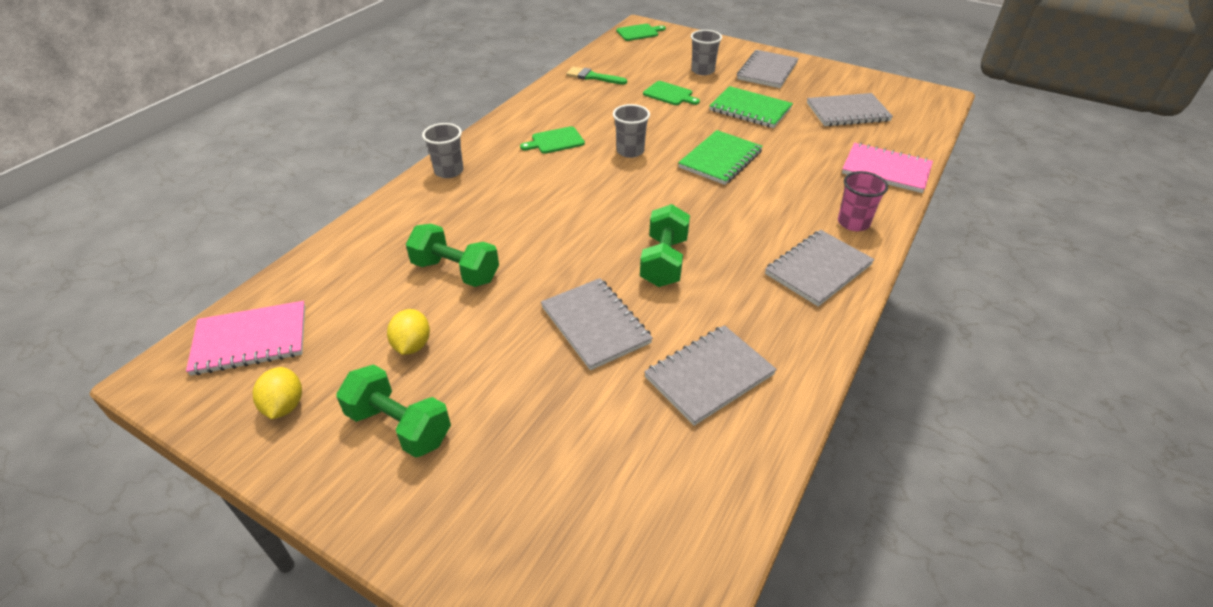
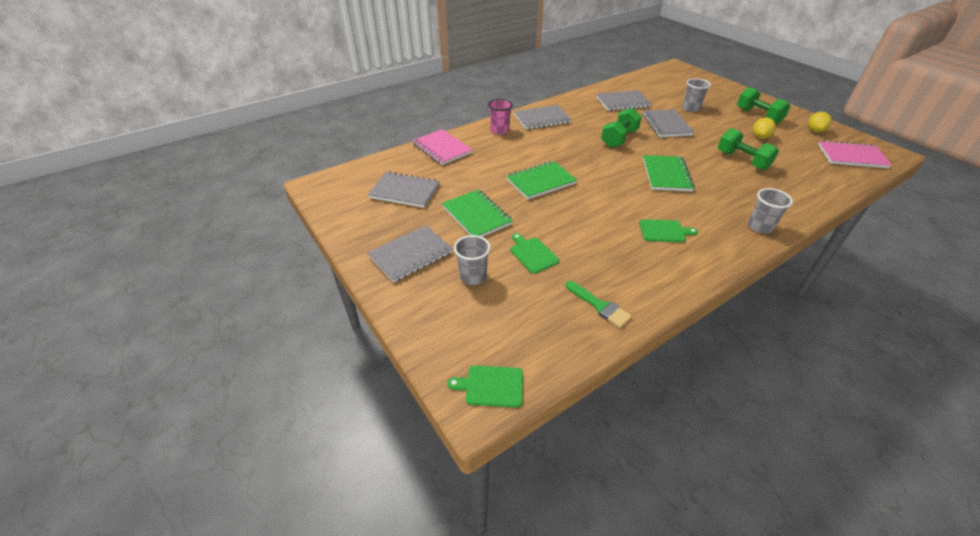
camera: 155 degrees left, 0 degrees up
(569, 212) = (666, 175): none -> green notebook
(630, 151) = (604, 205): grey cup -> grey cup (690, 108)

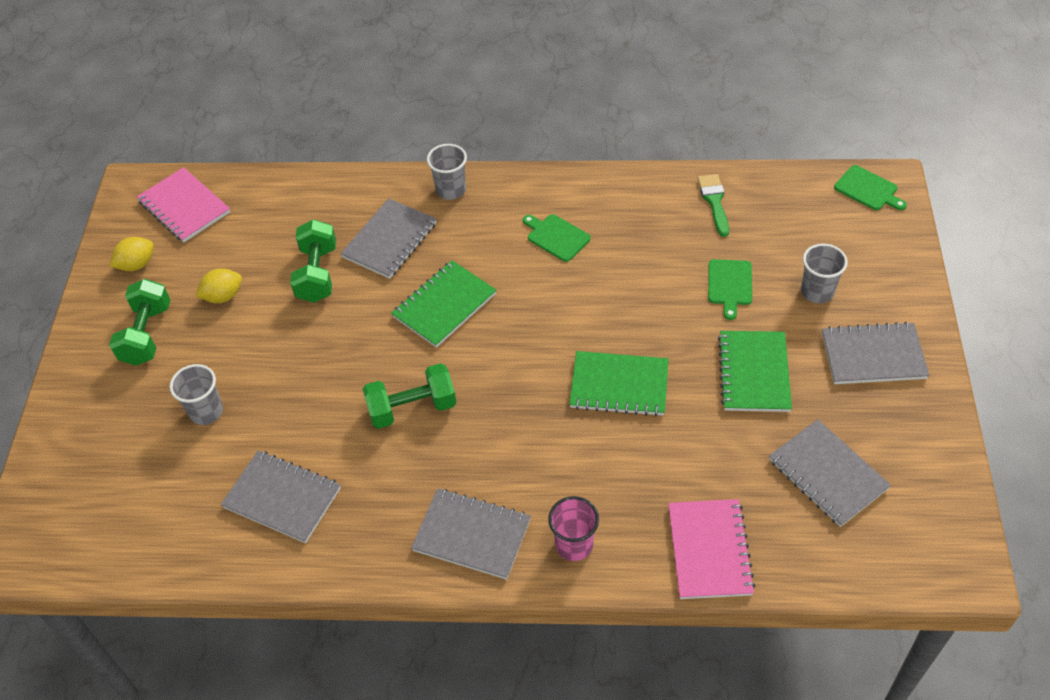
camera: 140 degrees left, 10 degrees up
(666, 125) = (302, 396): grey notebook -> grey notebook (390, 240)

